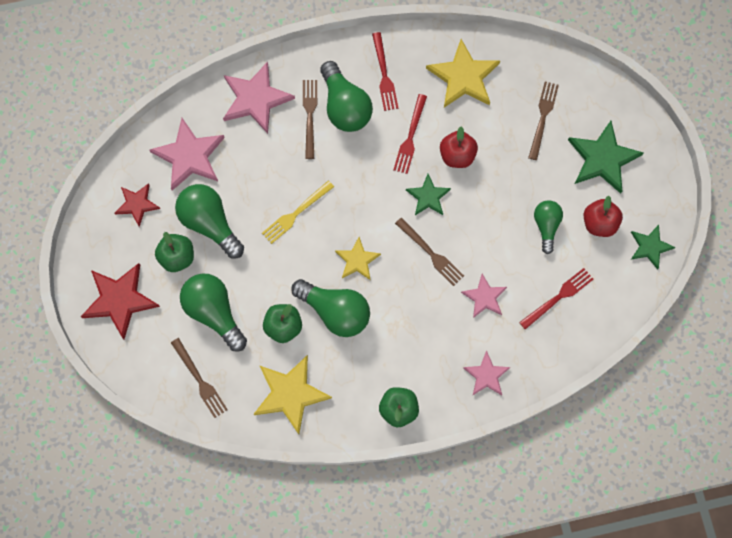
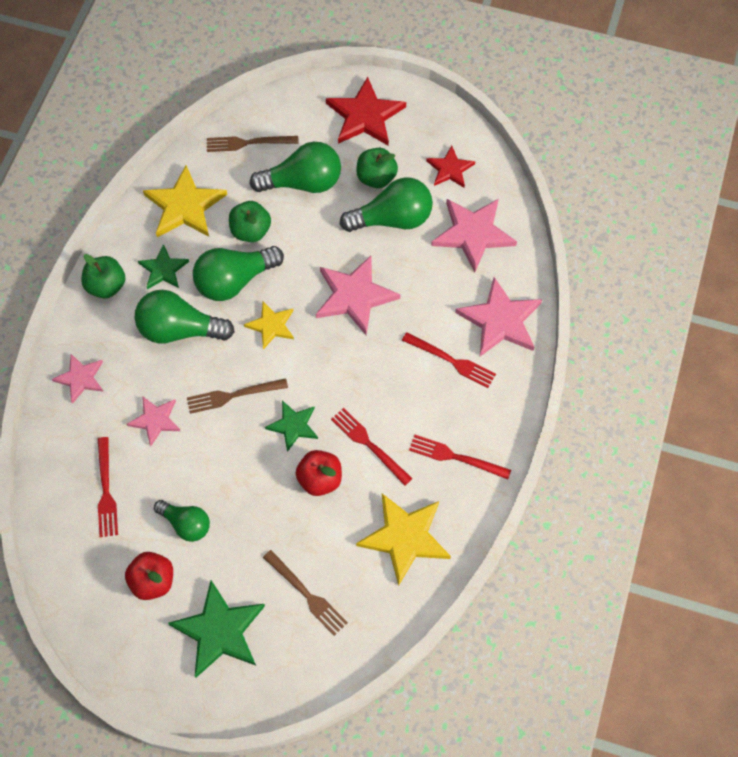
camera: 120 degrees right, 10 degrees down
(296, 213) = (354, 296): yellow fork -> pink star
(310, 115) = (451, 361): brown fork -> red fork
(345, 106) = (442, 399): green light bulb -> green light bulb (179, 330)
(650, 247) = (92, 618): green star -> green star (163, 269)

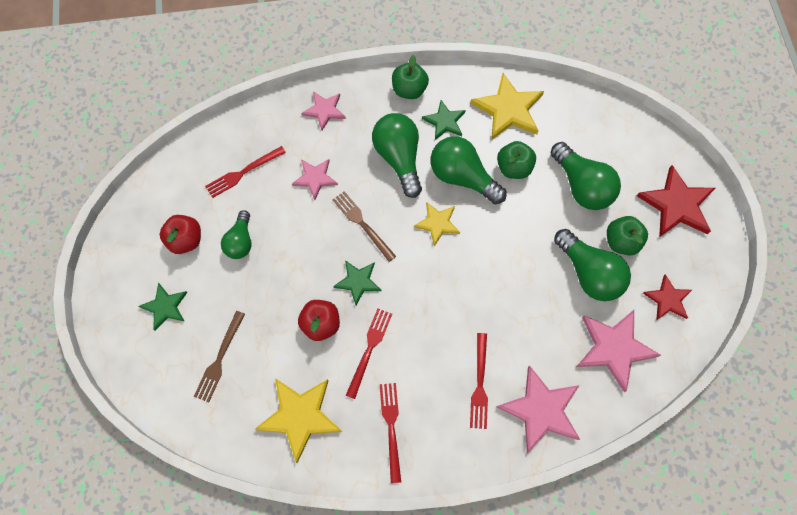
camera: 65 degrees right, 5 degrees up
(219, 631) = (165, 307): green star -> green star, size x0.59
(248, 143) = (593, 127): brown fork -> none
(354, 296) = (498, 275): pink star -> none

